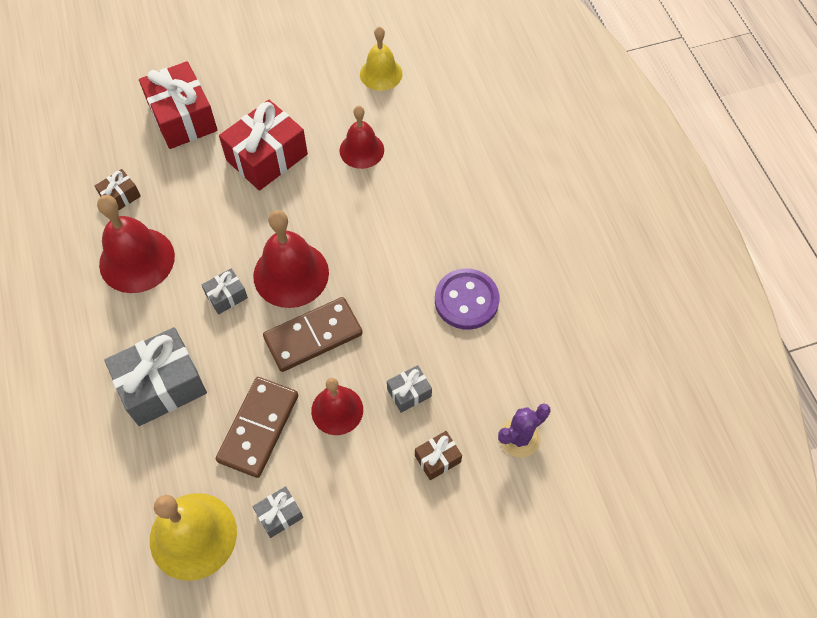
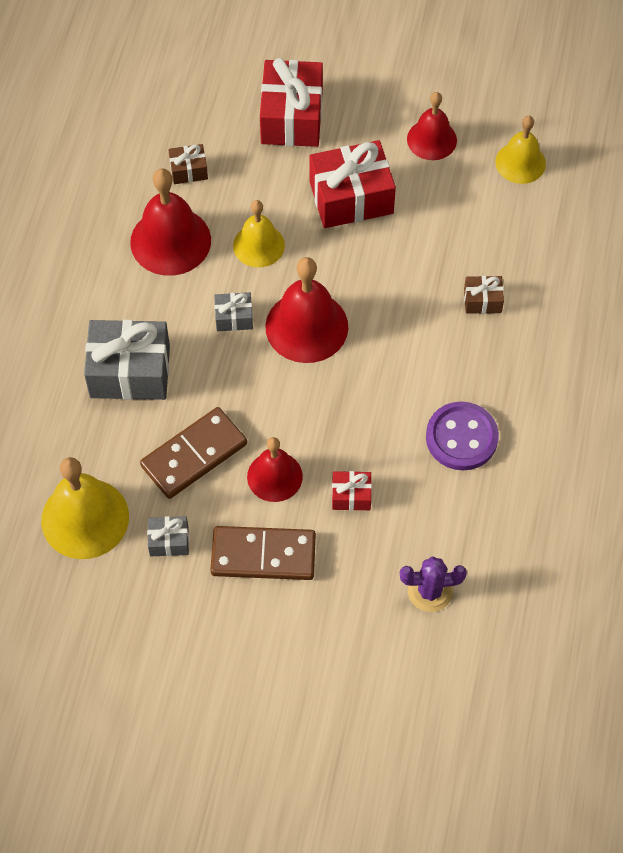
camera: 30 degrees right, 0 degrees up
(213, 228) = (258, 245): none -> yellow bell
(313, 336) = (293, 397): brown domino -> brown domino (263, 555)
(361, 150) = (450, 235): red bell -> red bell (431, 139)
(409, 393) = (351, 496): grey gift -> red gift
(437, 459) = (340, 569): brown gift -> brown gift (482, 300)

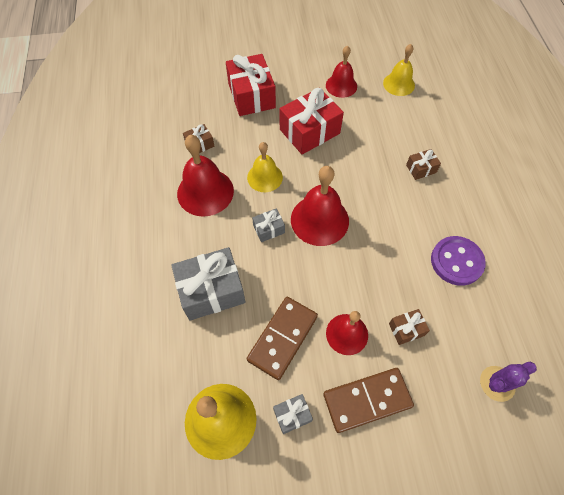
camera: 20 degrees left, 0 degrees up
(351, 496) = (406, 329): red gift -> brown gift

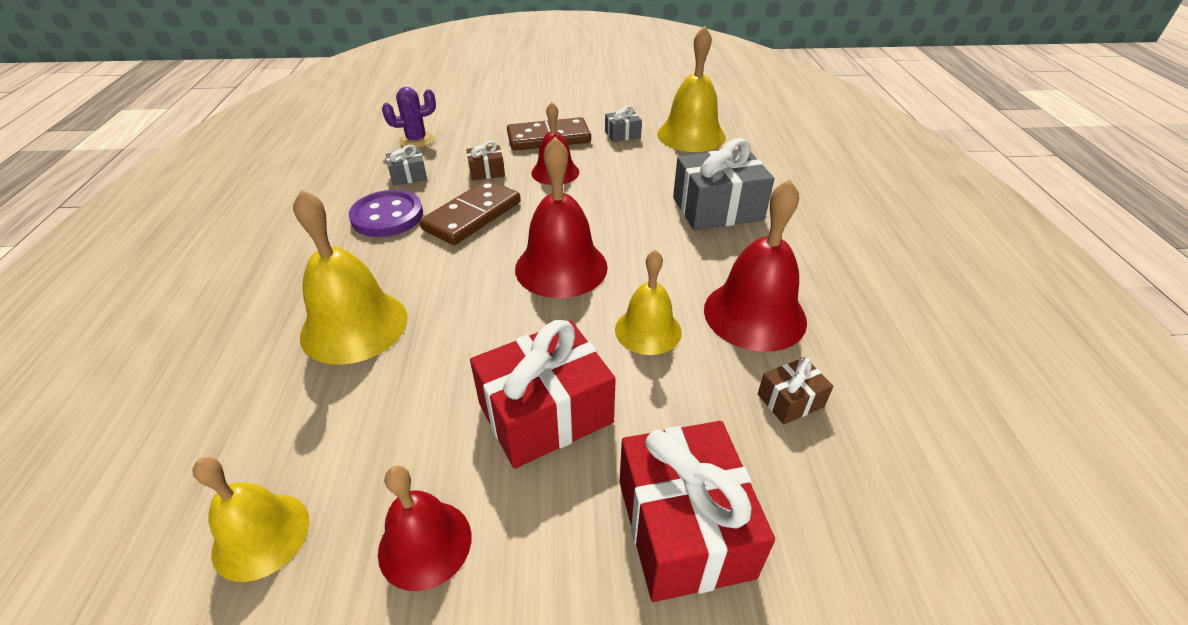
camera: 175 degrees left, 20 degrees down
(269, 229) = (642, 261): grey gift -> grey gift (408, 176)
(282, 338) = (628, 173): brown domino -> brown domino (472, 216)
(421, 169) = (354, 326): brown gift -> yellow bell

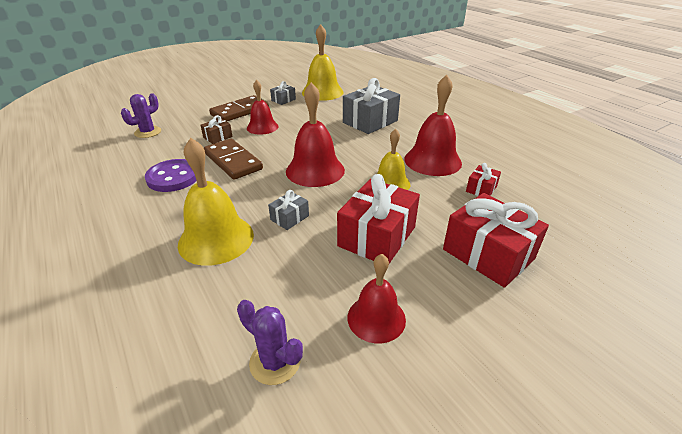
camera: 30 degrees left, 5 degrees down
(261, 535) = (275, 362): yellow bell -> purple cactus
(408, 176) = (164, 152): grey gift -> grey gift (289, 218)
(472, 216) = (233, 161): brown domino -> brown domino turned 45 degrees counterclockwise
(790, 400) = (481, 189): brown gift -> red gift

